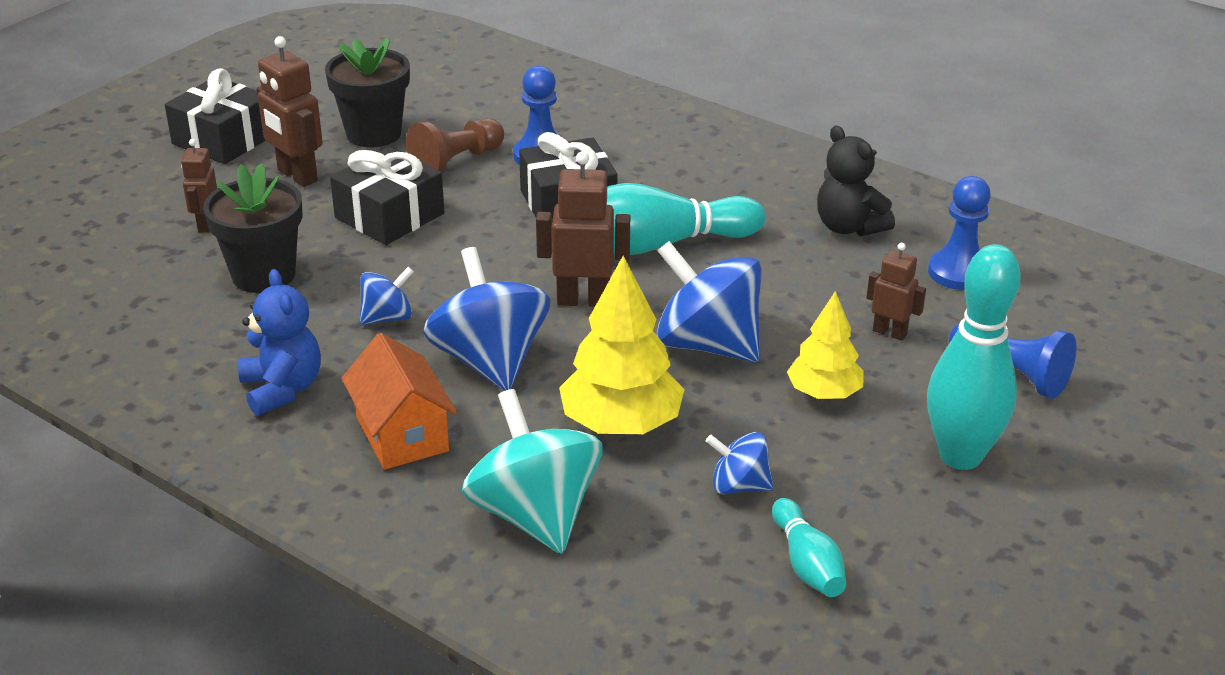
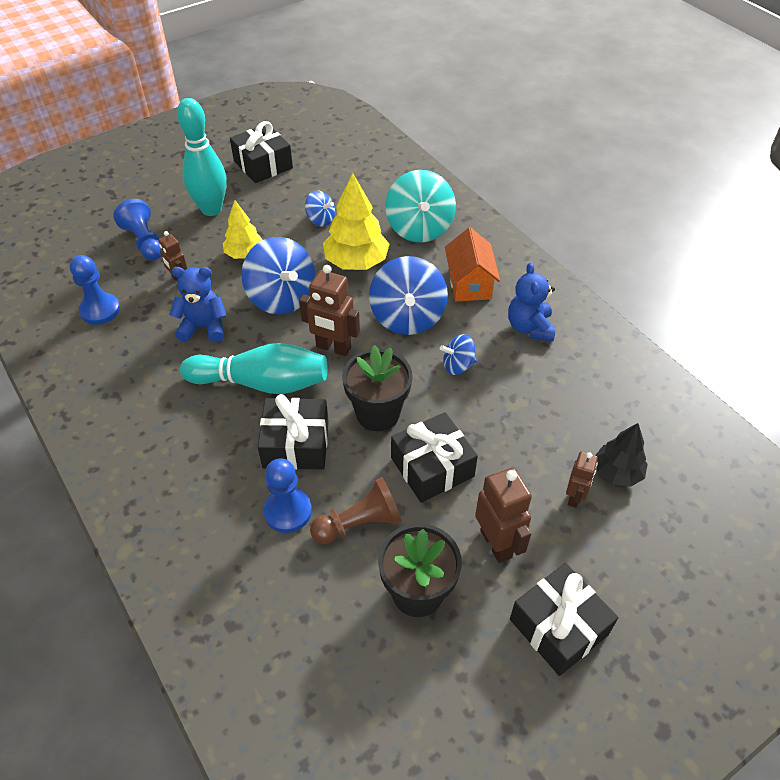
camera: 160 degrees left, 15 degrees up
(149, 255) = (617, 472): none -> black tree
(263, 275) = (533, 427): black flower pot -> black flower pot (378, 413)
(790, 285) = (203, 327): none -> blue teddy bear
(807, 564) = (316, 183): turquoise bowling pin -> none
(849, 227) = (127, 365): black teddy bear -> none
(957, 581) = (263, 165): none -> black gift

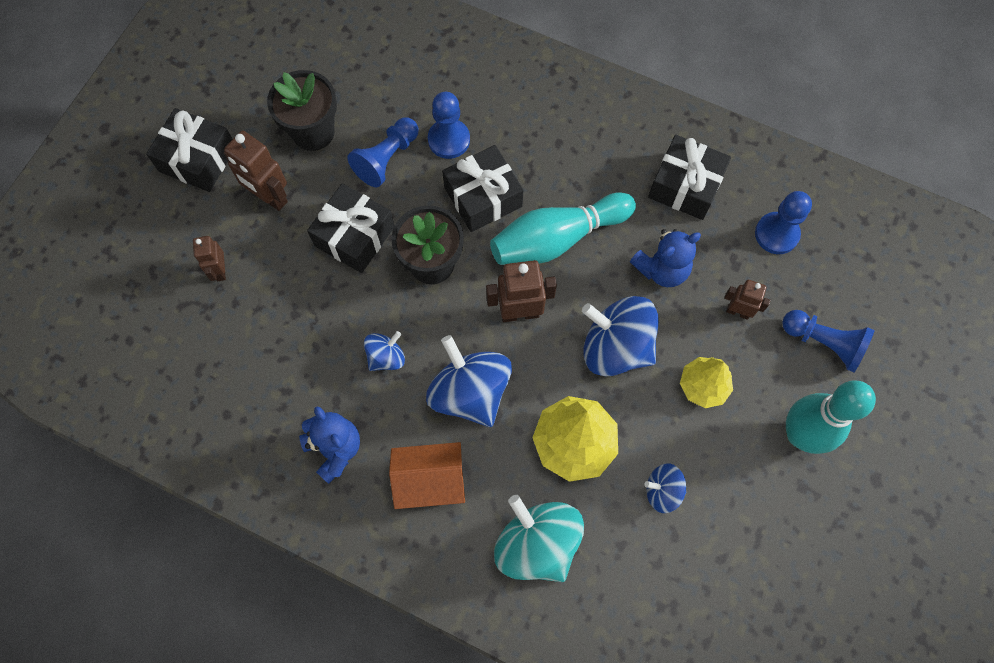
camera: 150 degrees right, 20 degrees up
(263, 165) = (811, 555): black gift -> black gift (685, 186)
(359, 523) = (387, 159): brown pawn -> blue pawn
(469, 283) = (430, 481): orange house -> orange house turned 60 degrees counterclockwise
(617, 472) = (190, 314): black tree -> none

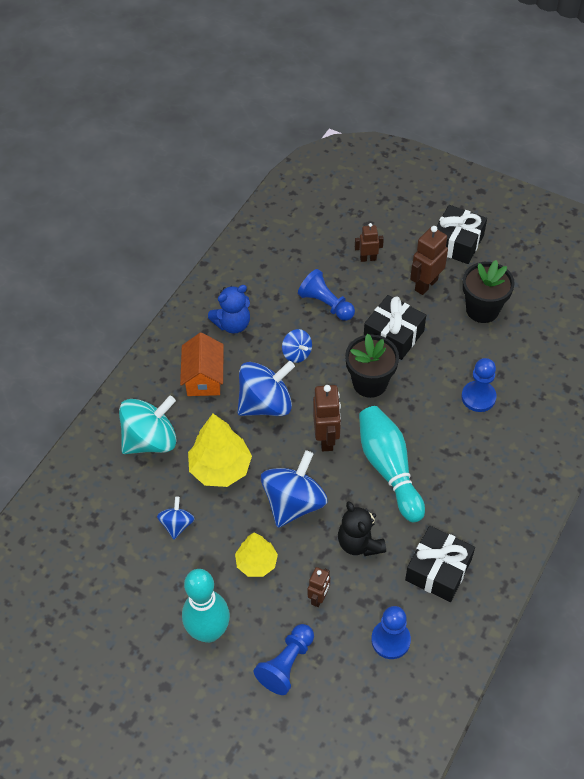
camera: 95 degrees right, 15 degrees down
(387, 159) = (460, 356): blue pawn -> blue pawn (326, 304)
(483, 197) = (426, 419): black gift -> none
(662, 269) = (359, 543): blue teddy bear -> black teddy bear

